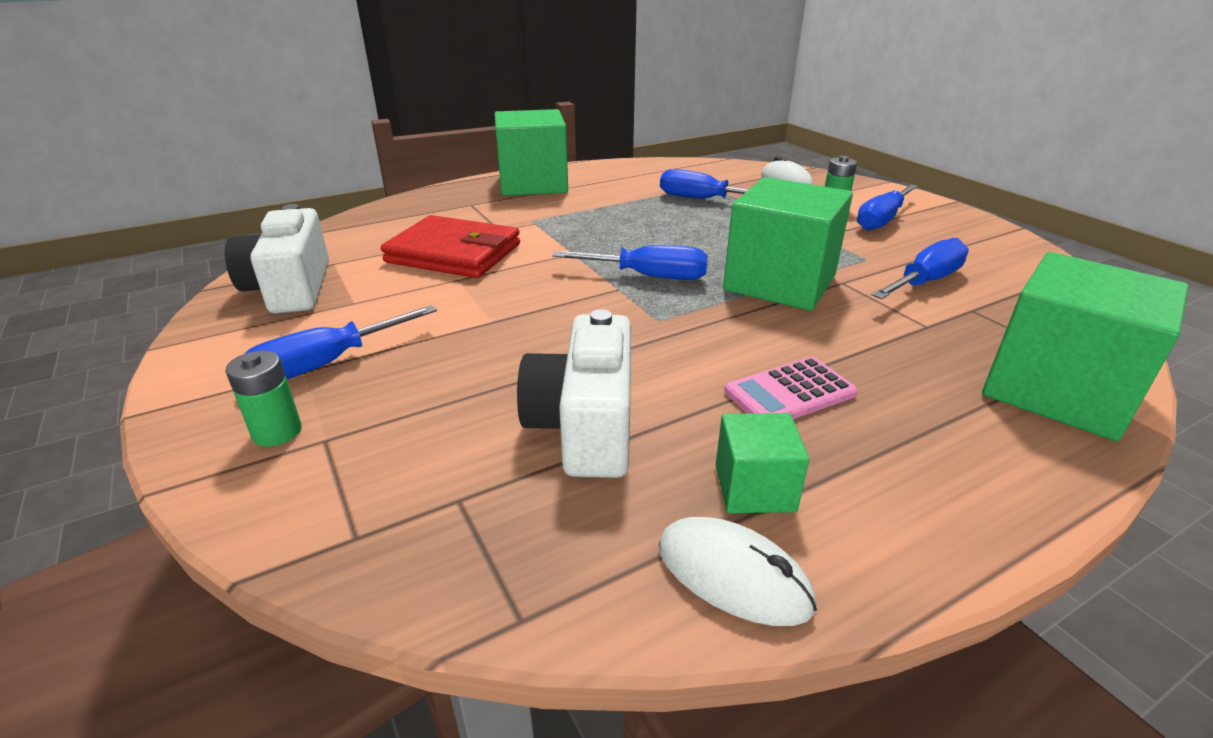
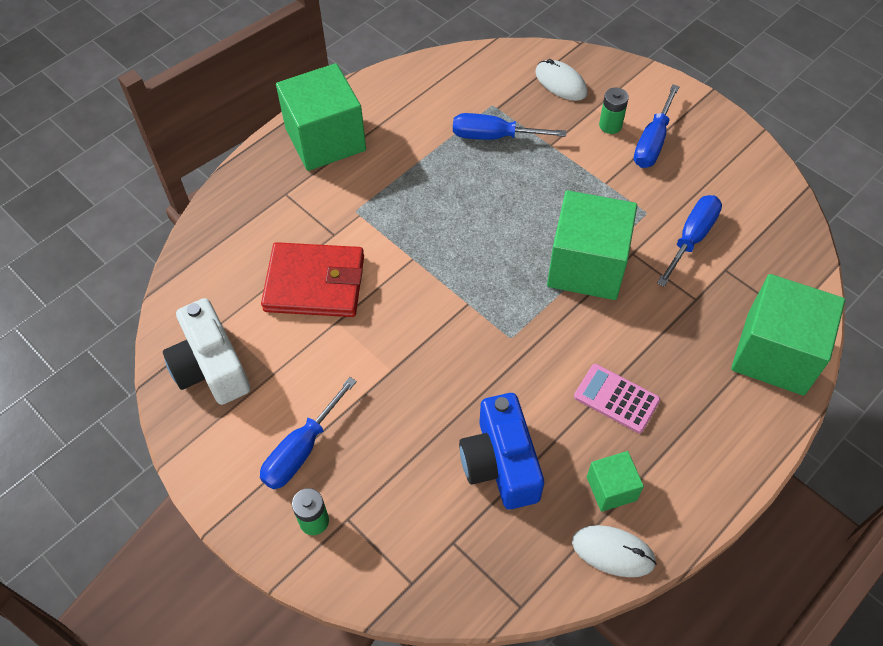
camera: 15 degrees left, 25 degrees up
(585, 425) = (500, 463): white camera -> blue camera
(648, 276) = (486, 281): blue screwdriver -> none
(790, 393) = (616, 399): pink calculator -> pink calculator turned 75 degrees clockwise

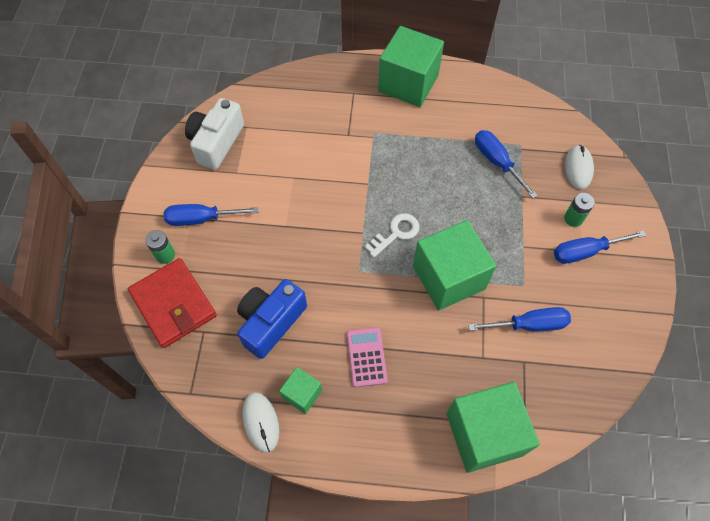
camera: 50 degrees right, 5 degrees up
(315, 283) = (308, 149): red wallet -> red wallet (173, 304)
(496, 274) = (396, 233): none -> white key

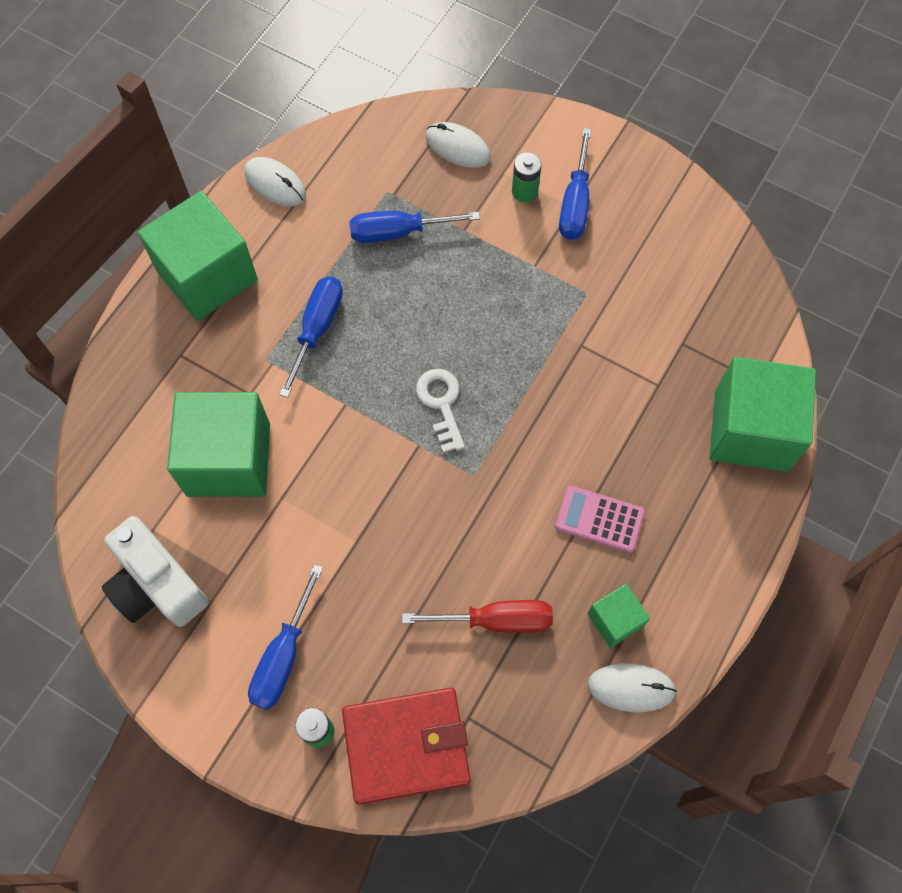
camera: 65 degrees left, 5 degrees up
(271, 322) = (496, 620): blue camera -> red screwdriver
(448, 277) = (536, 371): green cube -> green cube (228, 459)
(487, 88) = (275, 184): none -> white mouse
(529, 325) = (640, 314): blue screwdriver -> blue screwdriver (317, 329)

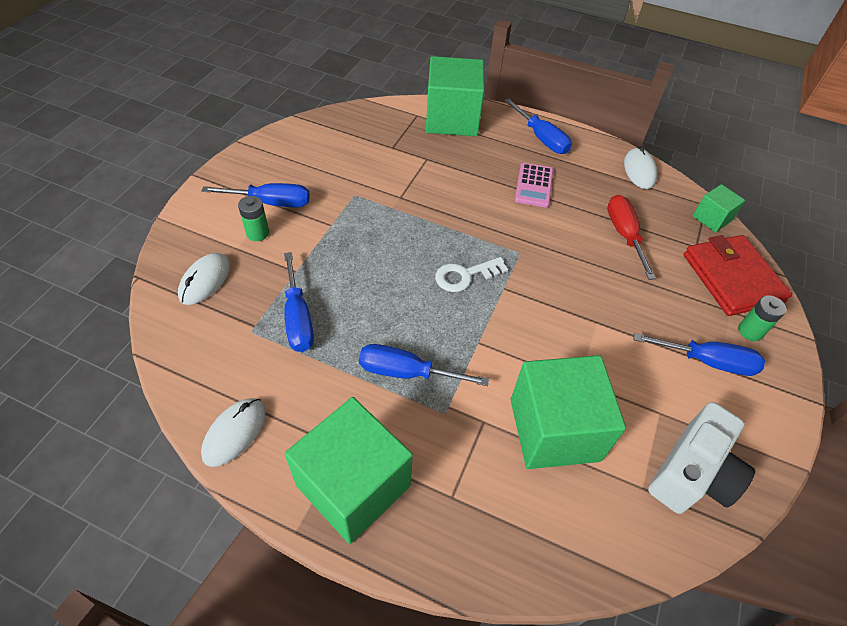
camera: 100 degrees left, 15 degrees down
(615, 620) = (600, 178): green cube -> green cube (712, 218)
(707, 554) = (541, 138): none -> blue screwdriver

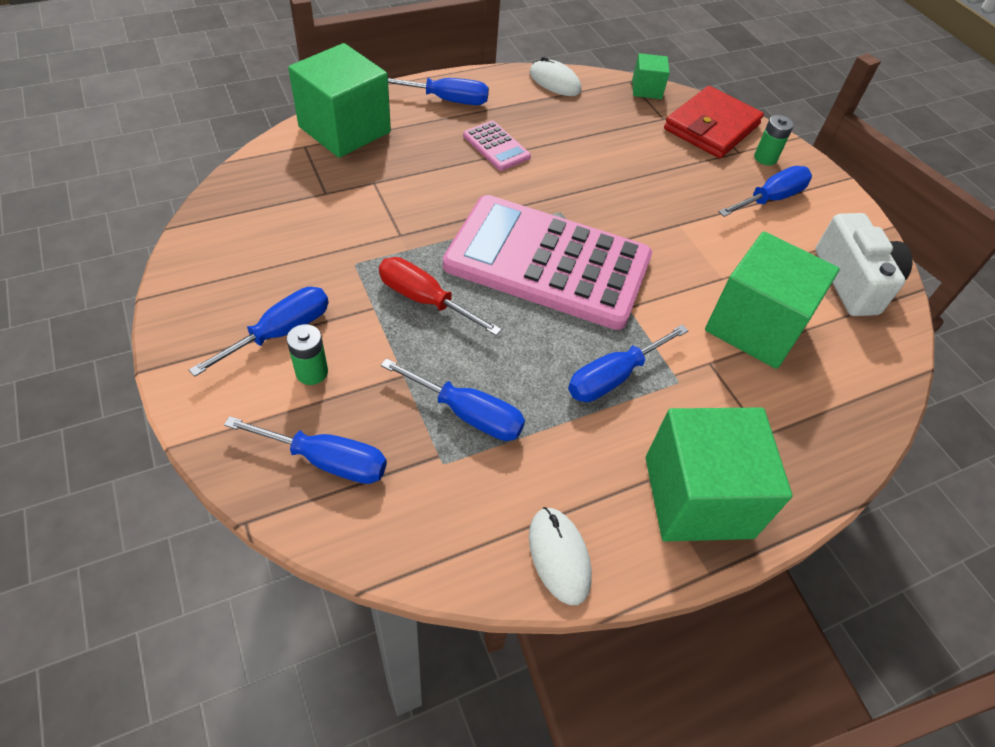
camera: 50 degrees left, 0 degrees up
(205, 280) = (327, 461): white mouse -> blue screwdriver
(465, 276) = (547, 263): white key -> pink calculator
(624, 235) = (610, 142): red screwdriver -> red screwdriver (424, 300)
(732, 278) = (711, 127): red wallet -> red wallet turned 75 degrees counterclockwise

